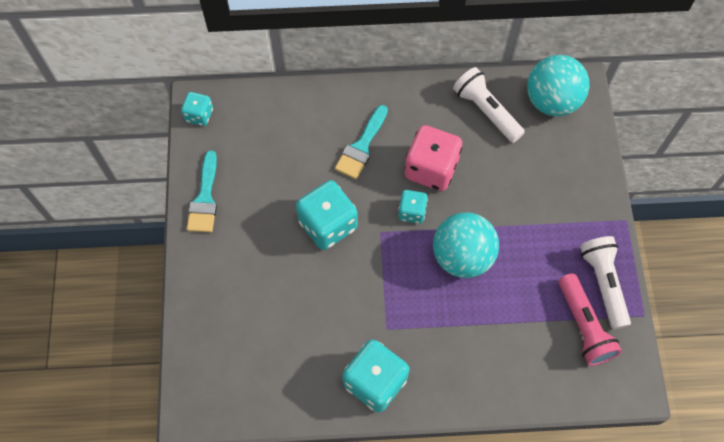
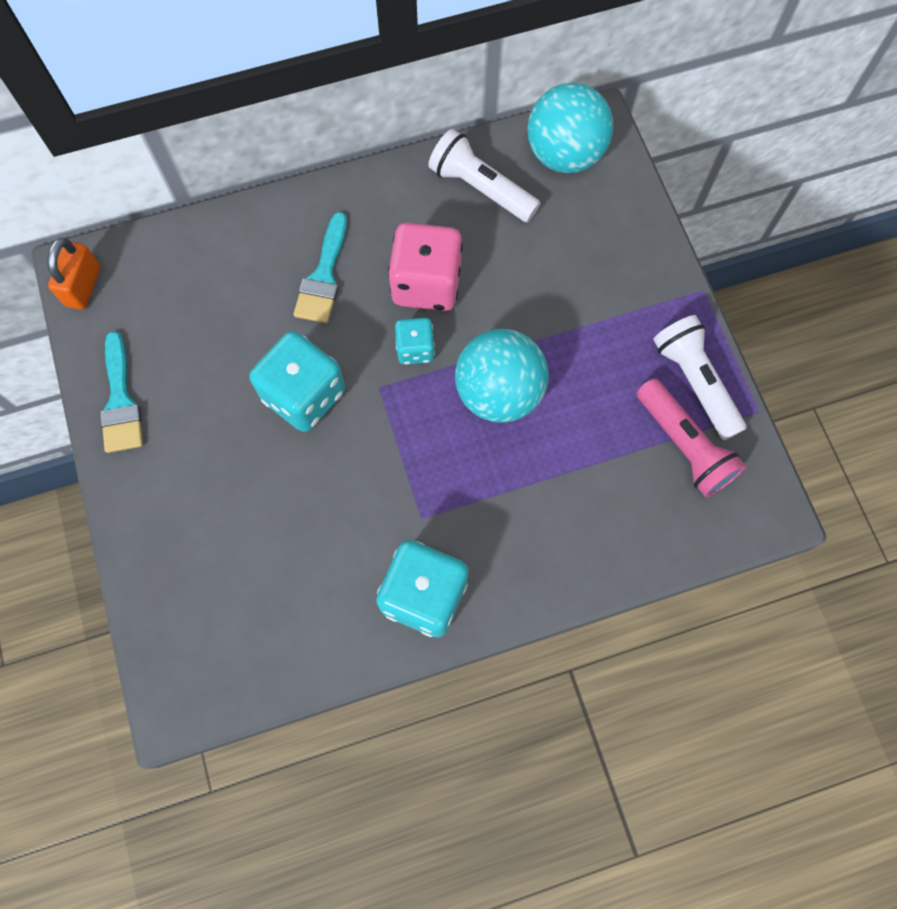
camera: 15 degrees left, 5 degrees up
(199, 115) = (83, 286): turquoise dice -> orange padlock

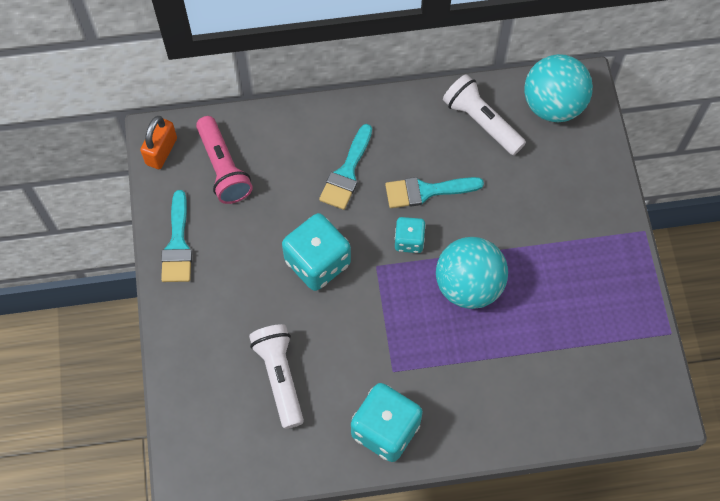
camera: 10 degrees right, 5 degrees down
(426, 284) = (426, 191): pink dice -> turquoise brush
(683, 445) = (606, 350): pink flashlight -> pink flashlight (223, 168)
(695, 382) = (624, 302): white flashlight -> white flashlight (280, 377)

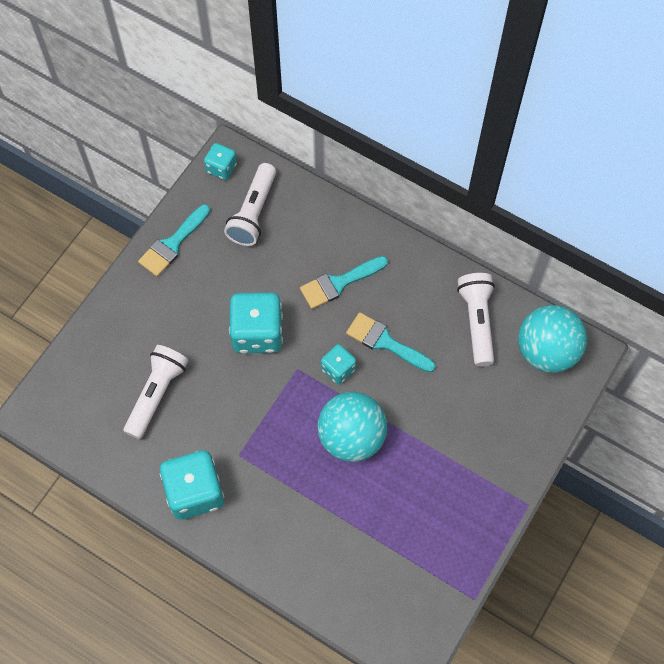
camera: 40 degrees right, 0 degrees up
(161, 151) = (221, 168): orange padlock -> turquoise dice
(223, 168) = (253, 212): pink flashlight -> white flashlight

